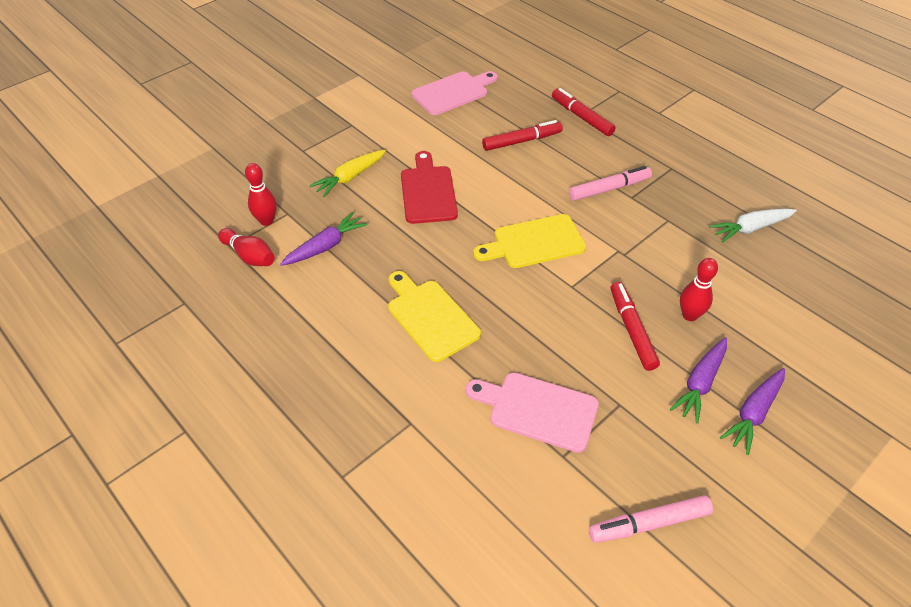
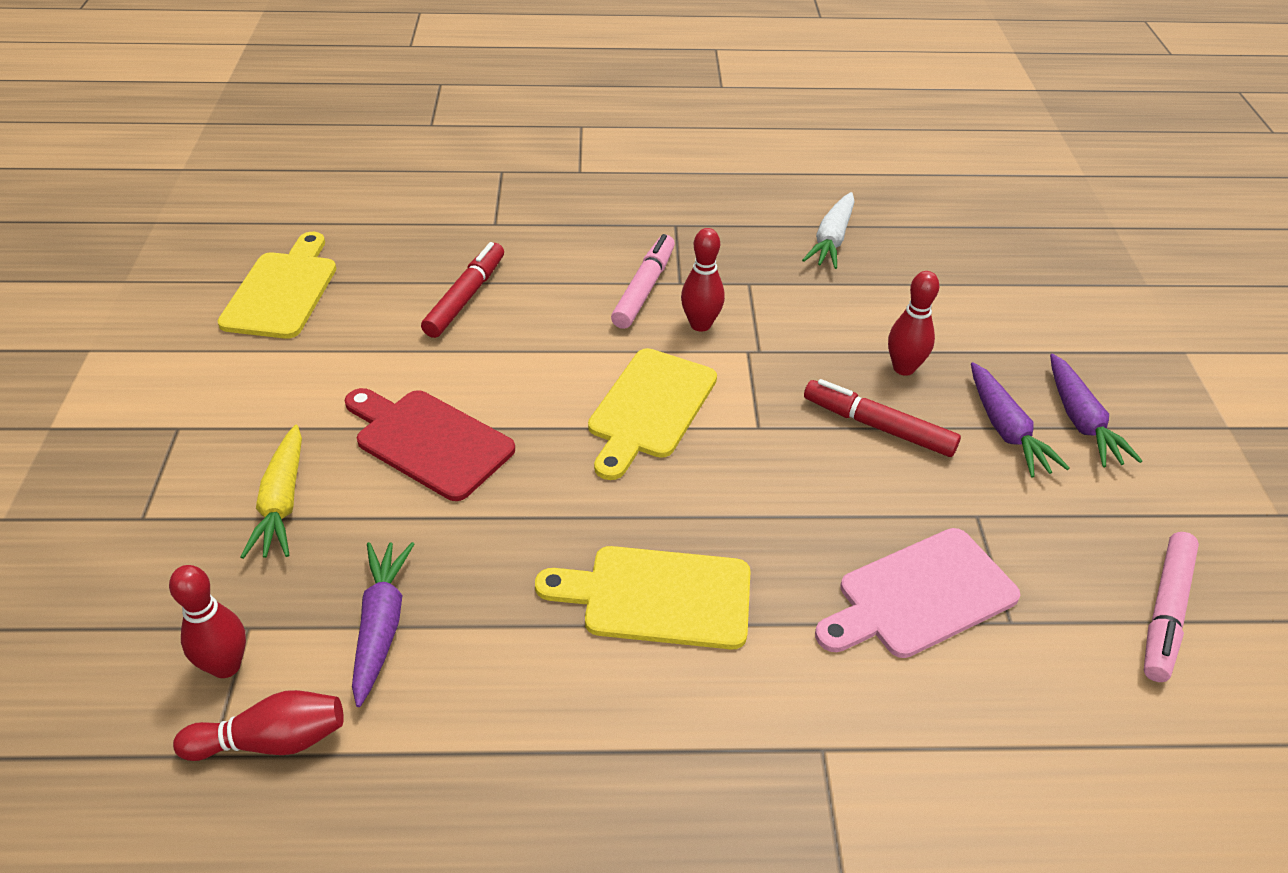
camera: 50 degrees left, 5 degrees down
(453, 92) = (282, 291): pink cutting board -> yellow cutting board
(581, 117) = (499, 226): red marker -> none
(612, 223) = (700, 324): none -> red bowling pin

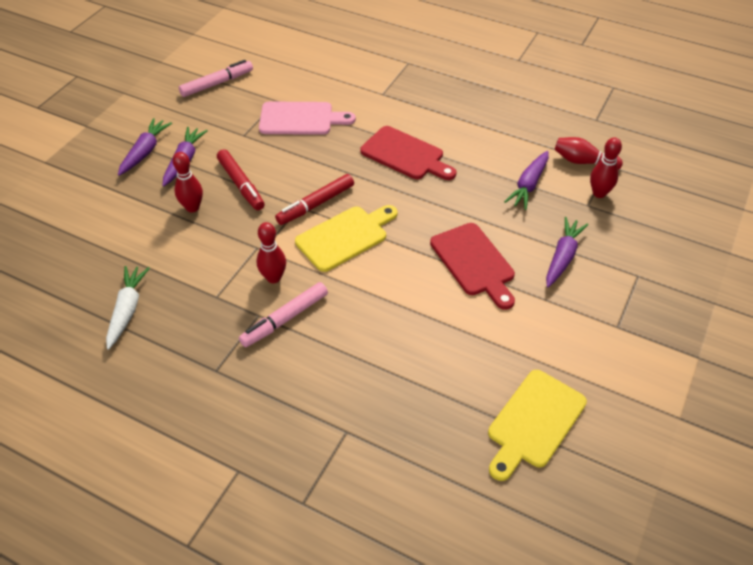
camera: 150 degrees left, 5 degrees up
(282, 503) = (562, 257): yellow carrot -> purple carrot
(466, 297) = (406, 360): red marker -> red marker (315, 204)
(658, 597) = (405, 155): yellow cutting board -> red cutting board
(831, 240) = (127, 310): white carrot -> white carrot turned 45 degrees counterclockwise

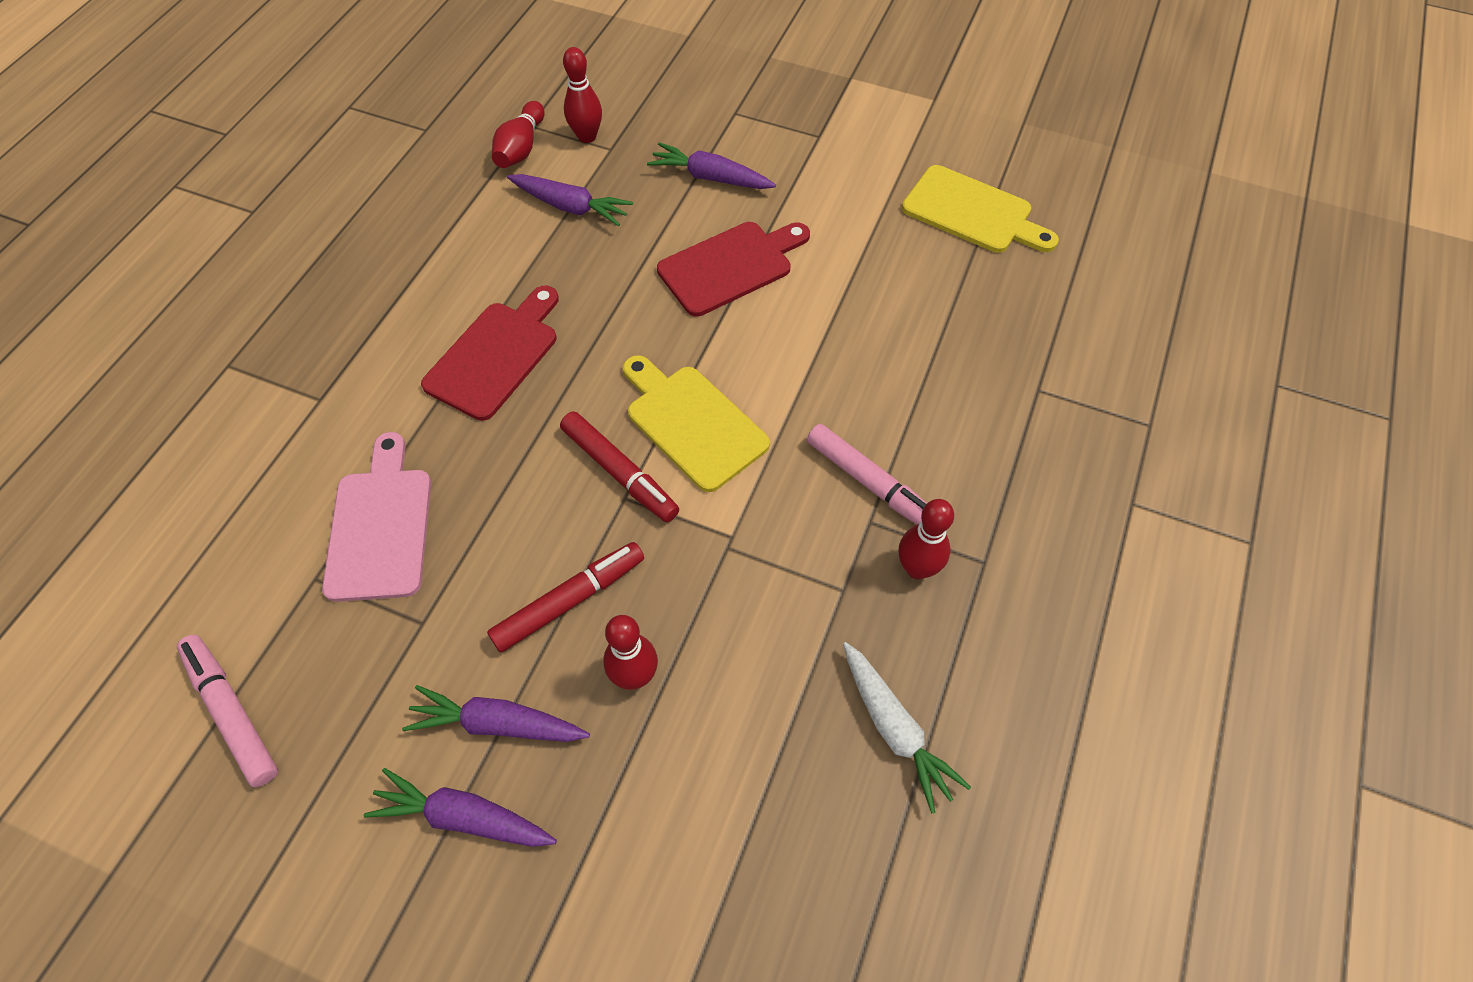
camera: 95 degrees left, 10 degrees up
(127, 310) = (895, 729): white carrot -> white carrot turned 120 degrees counterclockwise
(273, 278) = (791, 511): red bowling pin -> red bowling pin (917, 568)

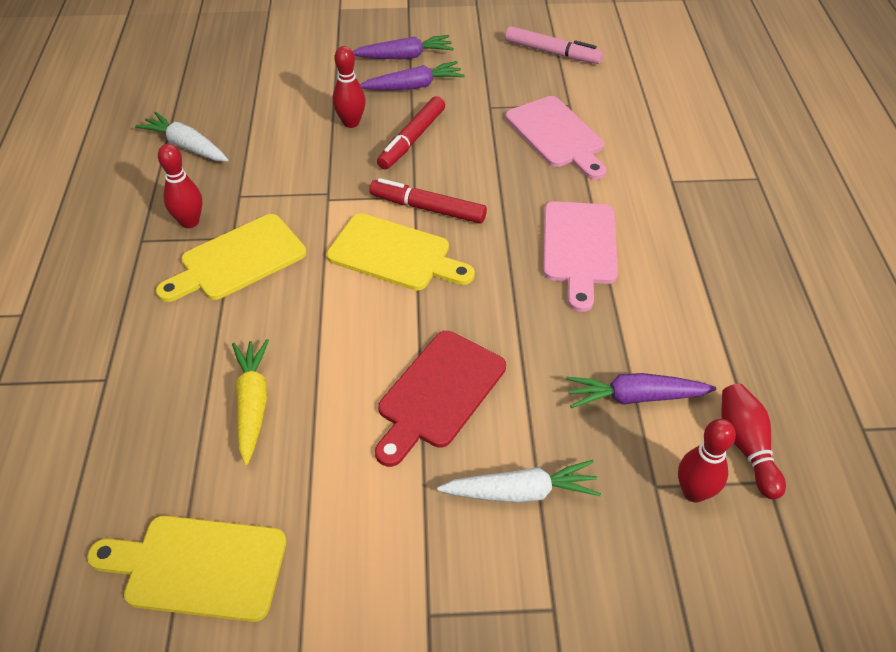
camera: 155 degrees right, 10 degrees down
(495, 356) = (579, 247): red cutting board -> pink cutting board
(710, 177) = (521, 492): purple carrot -> white carrot
(871, 484) = (238, 260): pink marker -> yellow cutting board
(899, 315) = (252, 404): none -> yellow carrot

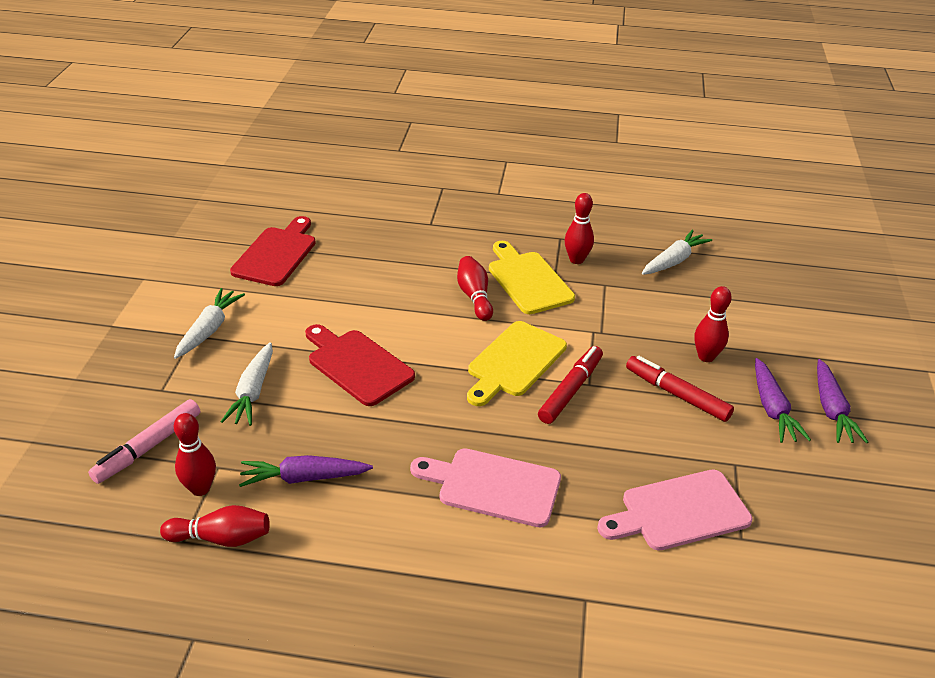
camera: 100 degrees right, 10 degrees down
(198, 567) = (276, 254): yellow cutting board -> red cutting board
(252, 404) = (385, 279): yellow carrot -> none
(279, 304) = (474, 297): none -> red bowling pin
(409, 597) = (209, 329): none -> white carrot
(552, 53) = (859, 548): pink marker -> pink marker (148, 447)
(635, 397) = (304, 478): purple carrot -> purple carrot turned 105 degrees counterclockwise

